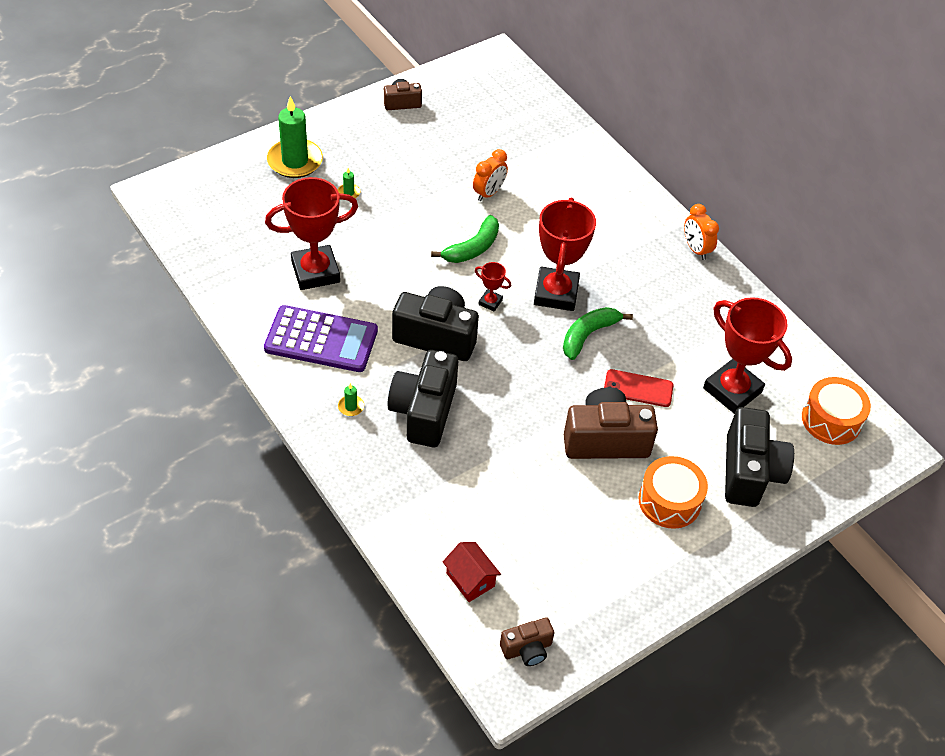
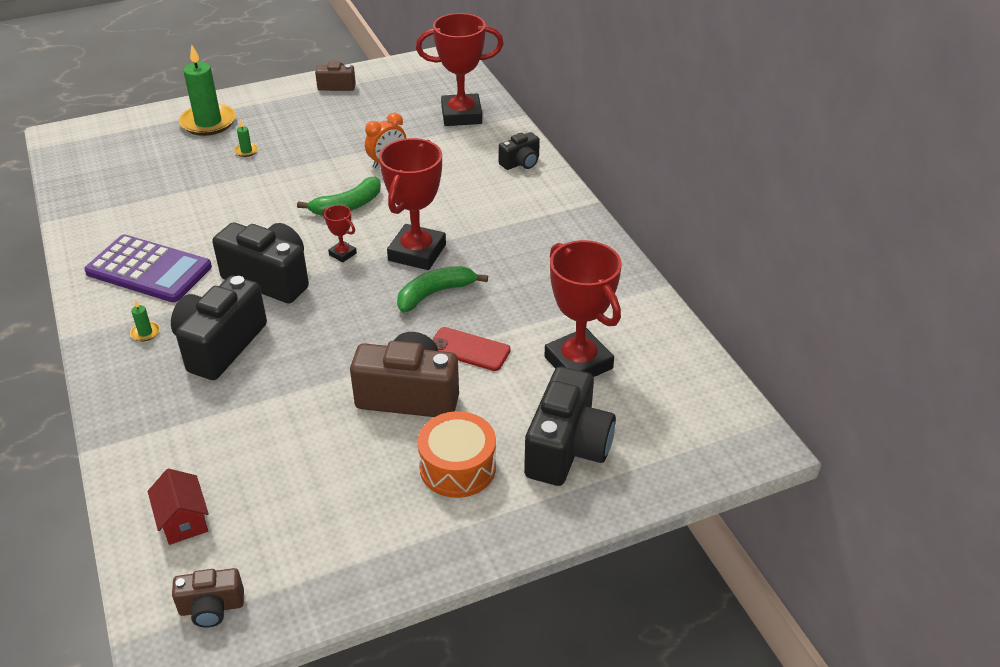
camera: 15 degrees right, 10 degrees down
(315, 272) = (177, 212): red trophy -> red trophy (461, 115)
(612, 181) = (521, 163): none -> black camera
(696, 249) = (588, 228): orange clock -> none
(831, 420) = (688, 406): orange drum -> none

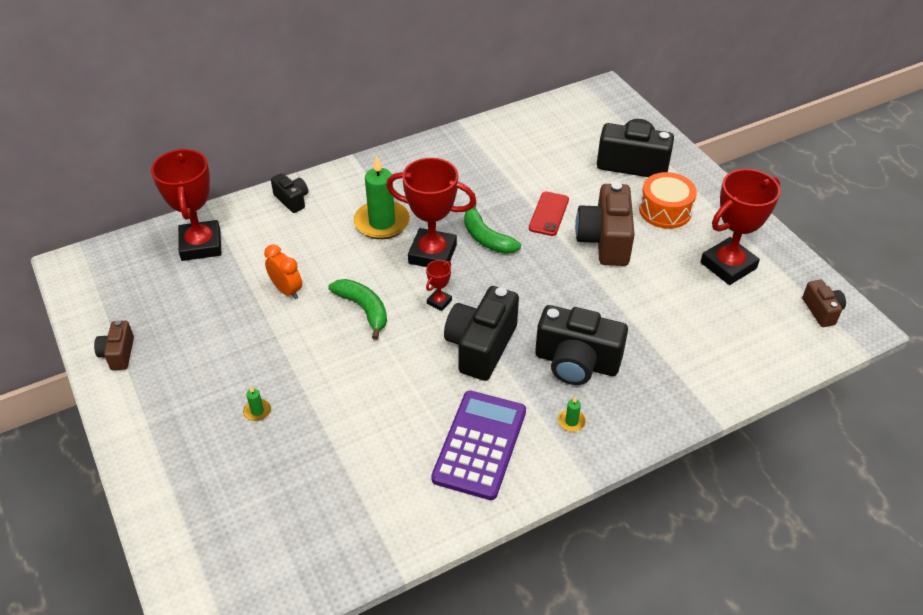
camera: 95 degrees left, 5 degrees up
(183, 520) = (761, 342): red house -> none
(208, 122) = (188, 464): green candle -> green candle (382, 222)
(578, 363) = (550, 160): red trophy -> red trophy (728, 265)

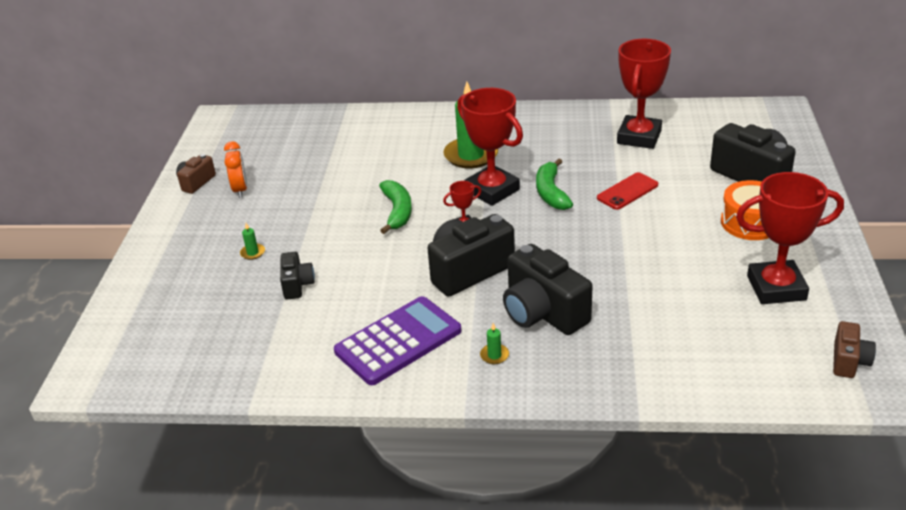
camera: 35 degrees right, 10 degrees down
(201, 245) = (317, 130): red trophy -> red trophy (639, 137)
(287, 290) = (351, 180): orange clock -> orange clock (240, 190)
(292, 200) = (414, 119): black camera -> black camera (297, 285)
(605, 240) = (663, 228): brown camera -> none

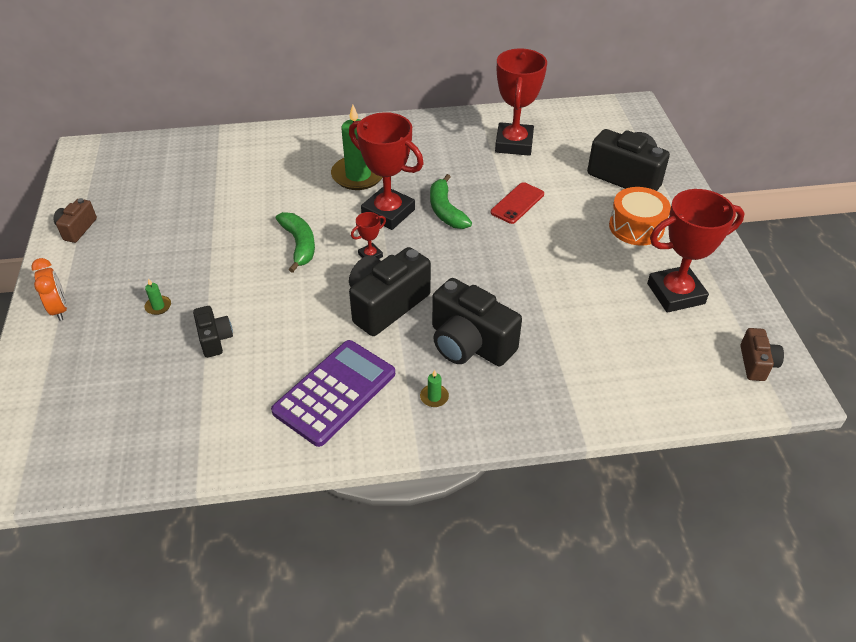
camera: 15 degrees left, 10 degrees up
(240, 190) = (128, 233): orange clock -> orange clock (59, 309)

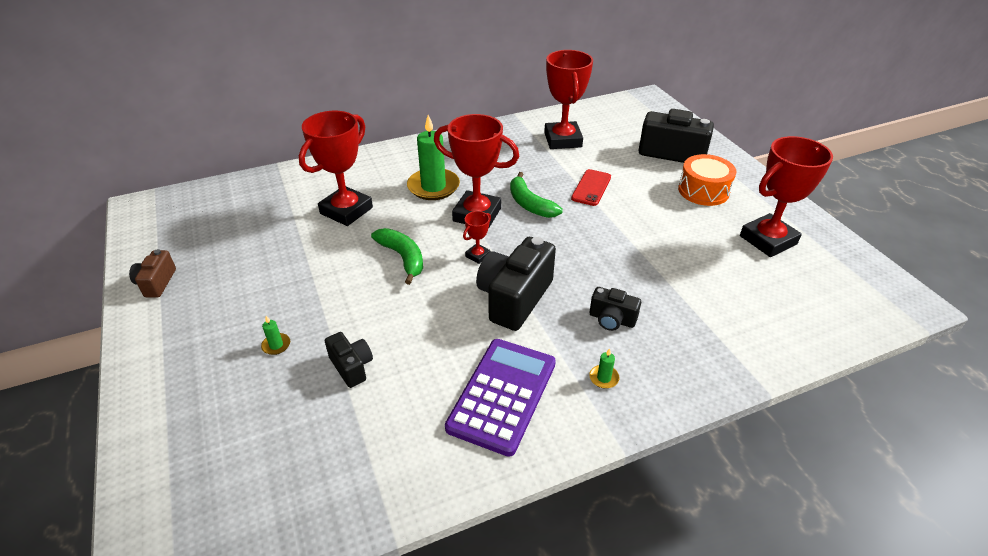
camera: 15 degrees left, 5 degrees down
(59, 309) = (162, 370): orange clock -> none
(265, 187) = (346, 210): none -> red trophy
(469, 344) = (612, 319): black camera -> black camera, size x0.53
(756, 363) = (869, 286): brown camera -> none

